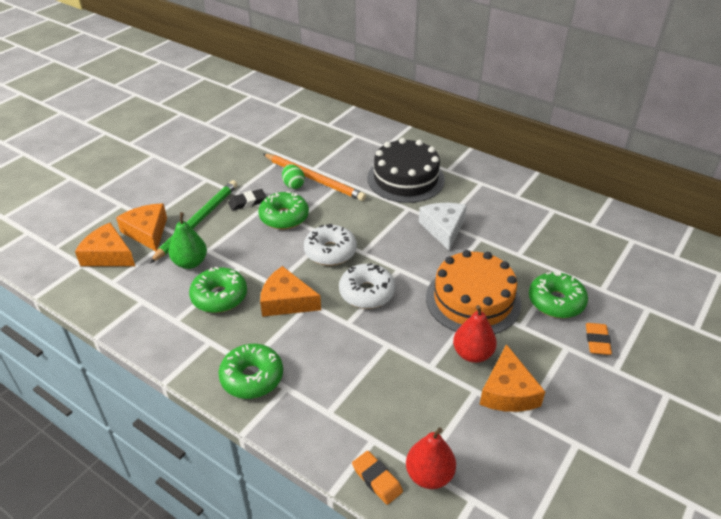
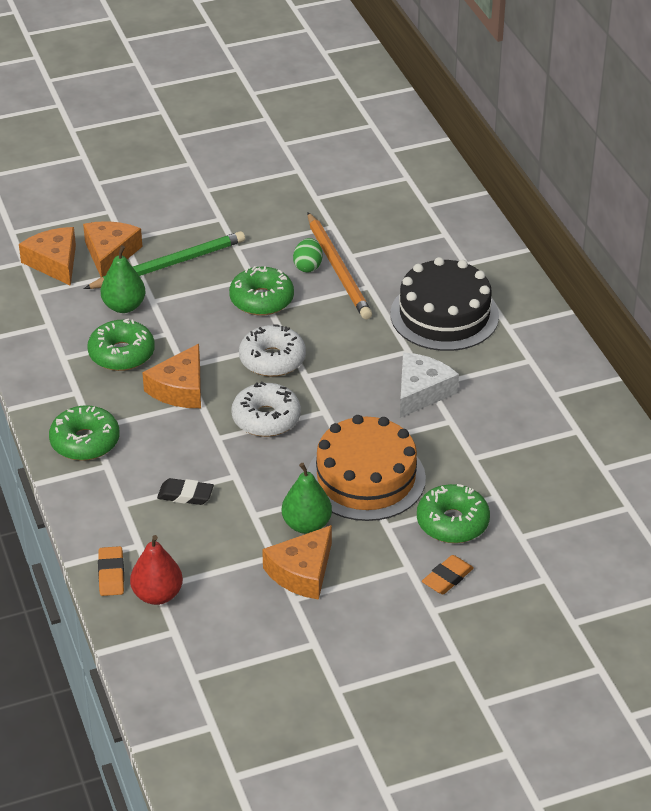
camera: 35 degrees right, 0 degrees up
(247, 202) = (239, 265): black eraser -> black eraser (185, 495)
(286, 301) = (180, 389): orange cheese -> orange cheese turned 120 degrees counterclockwise
(472, 354) = (306, 525): red pear -> green pear

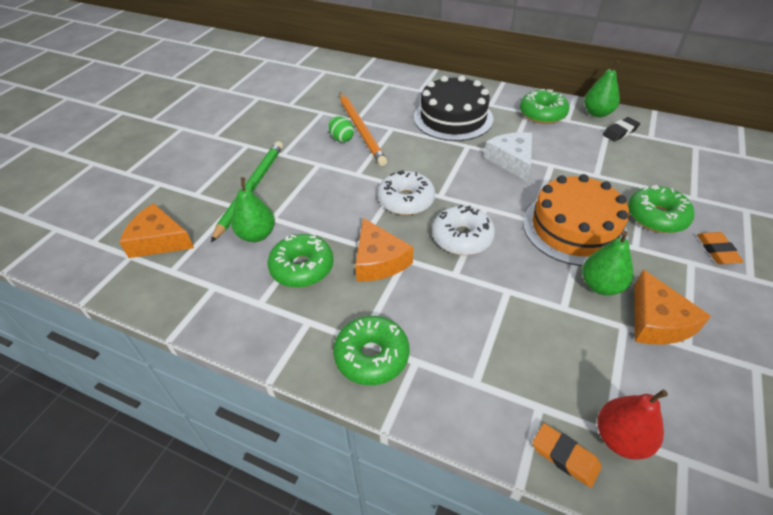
camera: 45 degrees left, 5 degrees up
(110, 254) = (197, 208): orange cheese -> none
(185, 495) = (503, 333): black eraser -> black eraser (620, 132)
(261, 300) = (343, 172): green donut -> green donut (542, 114)
(338, 269) = (361, 130): orange pencil -> orange pencil turned 45 degrees clockwise
(600, 410) = (597, 113): none -> green pear

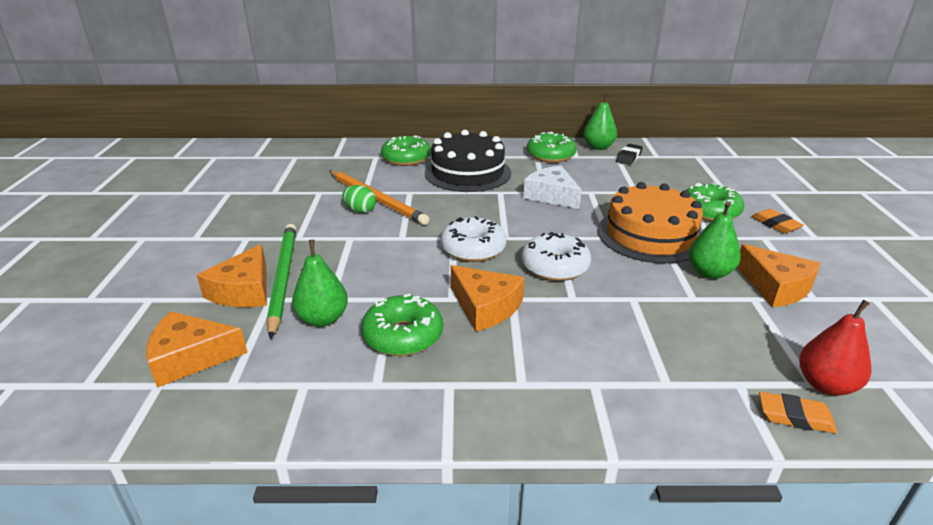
camera: 25 degrees left, 15 degrees down
(220, 193) = (244, 290): none -> orange cheese
(372, 356) = (545, 394): green donut -> green donut (406, 159)

